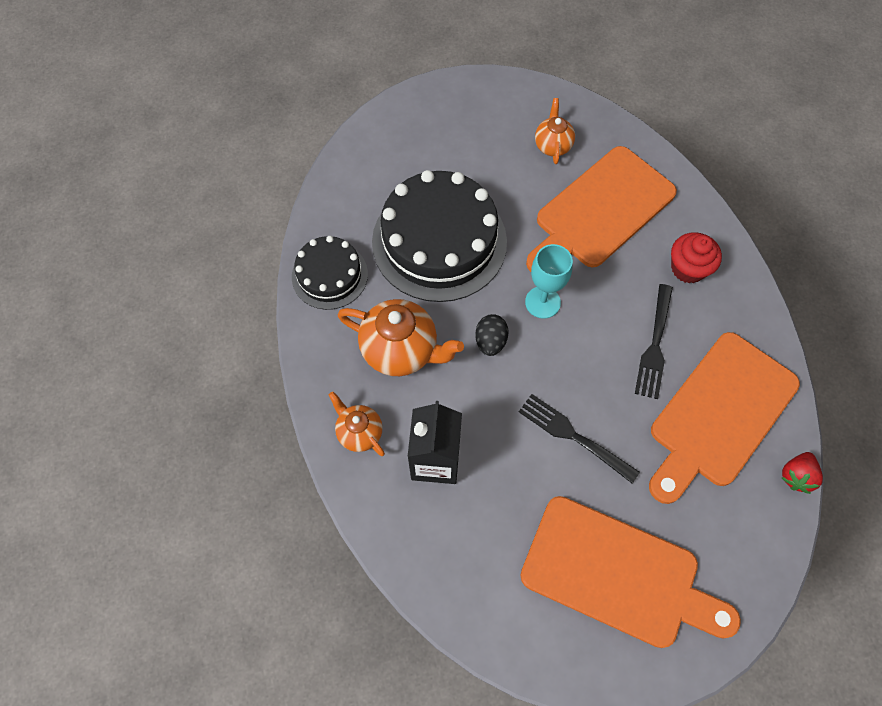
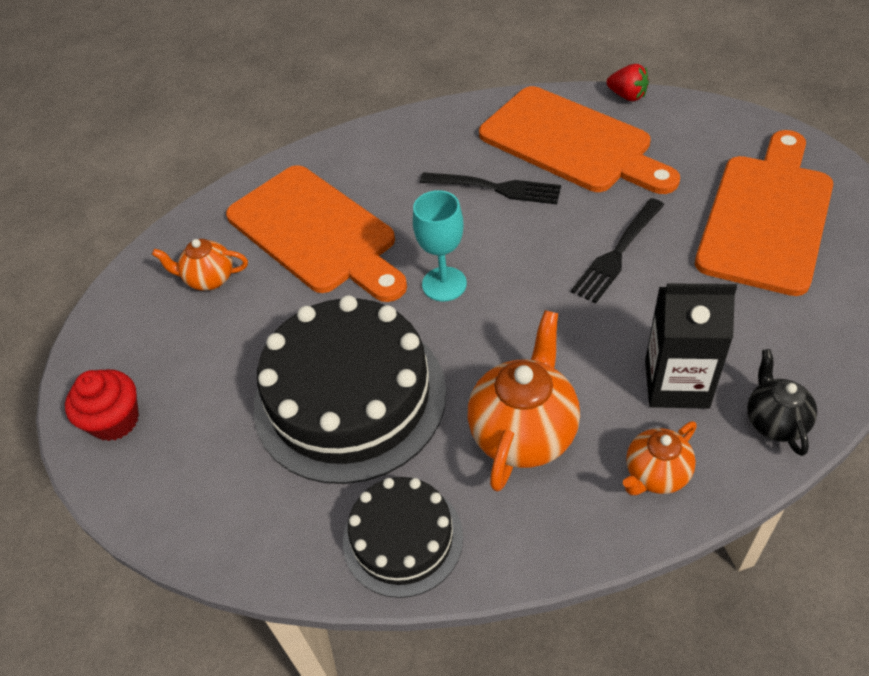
camera: 85 degrees left, 15 degrees down
(395, 525) = (774, 421): none -> black teapot
(490, 341) = (502, 334): black egg -> none
(688, 268) = (398, 162): red cupcake -> red cupcake (115, 420)

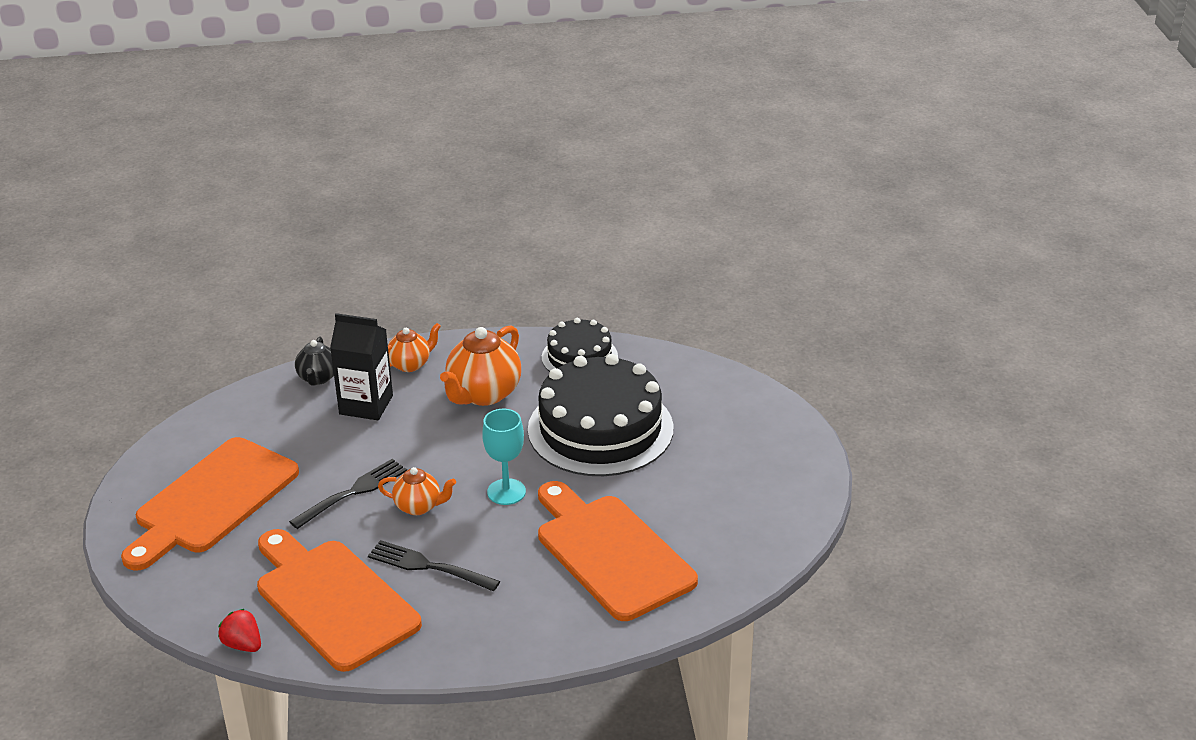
camera: 175 degrees left, 15 degrees down
(115, 420) = (780, 439): red cupcake -> none
(209, 279) = (713, 528): orange teapot -> orange teapot (419, 506)

